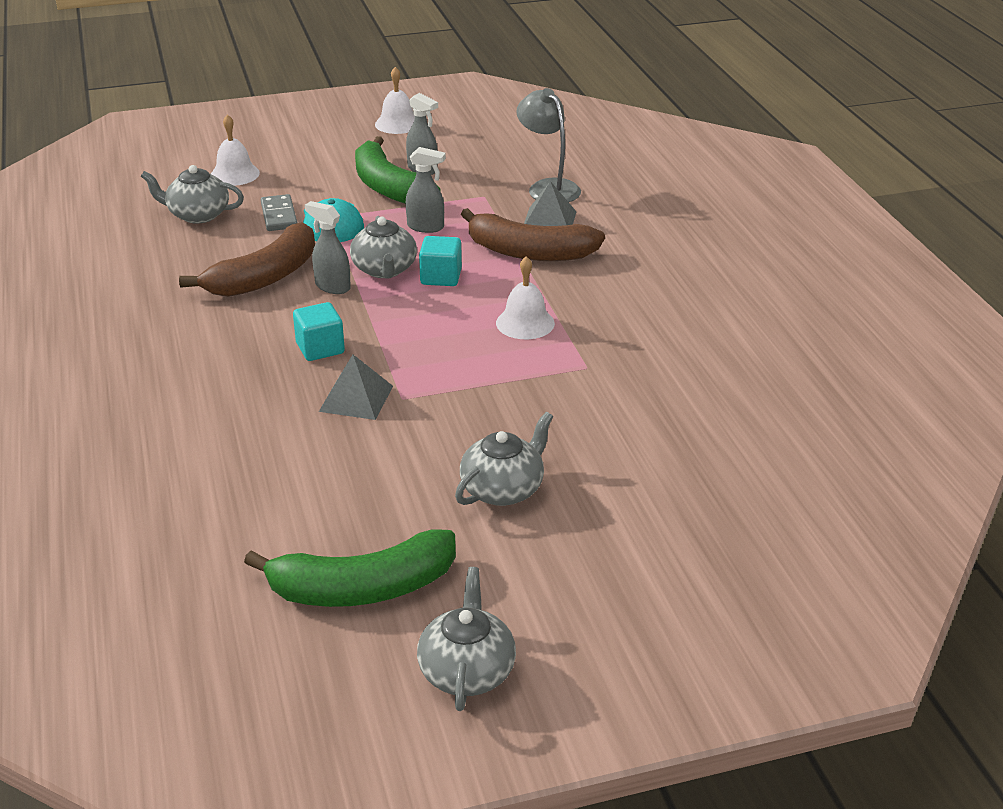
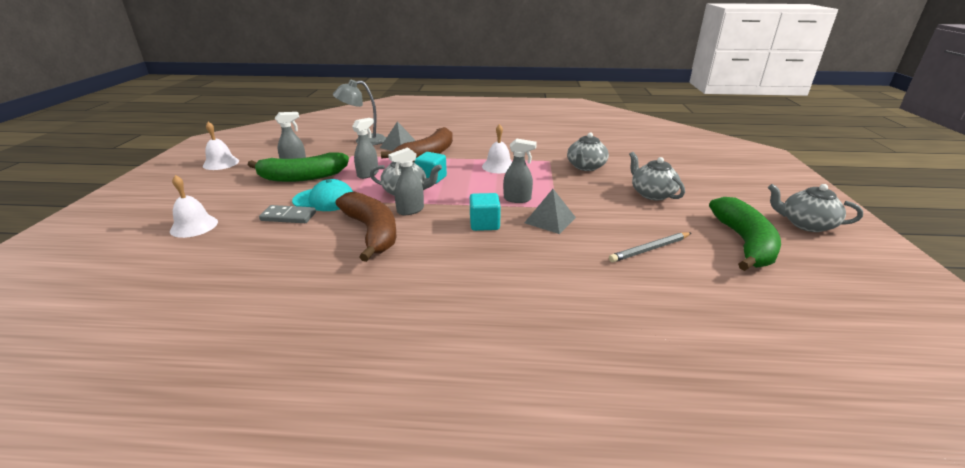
camera: 70 degrees left, 5 degrees down
(197, 215) = (238, 249): grey teapot -> grey teapot (585, 167)
(306, 493) = (650, 249): none -> grey pencil
(410, 361) = (517, 199): none -> grey spray bottle

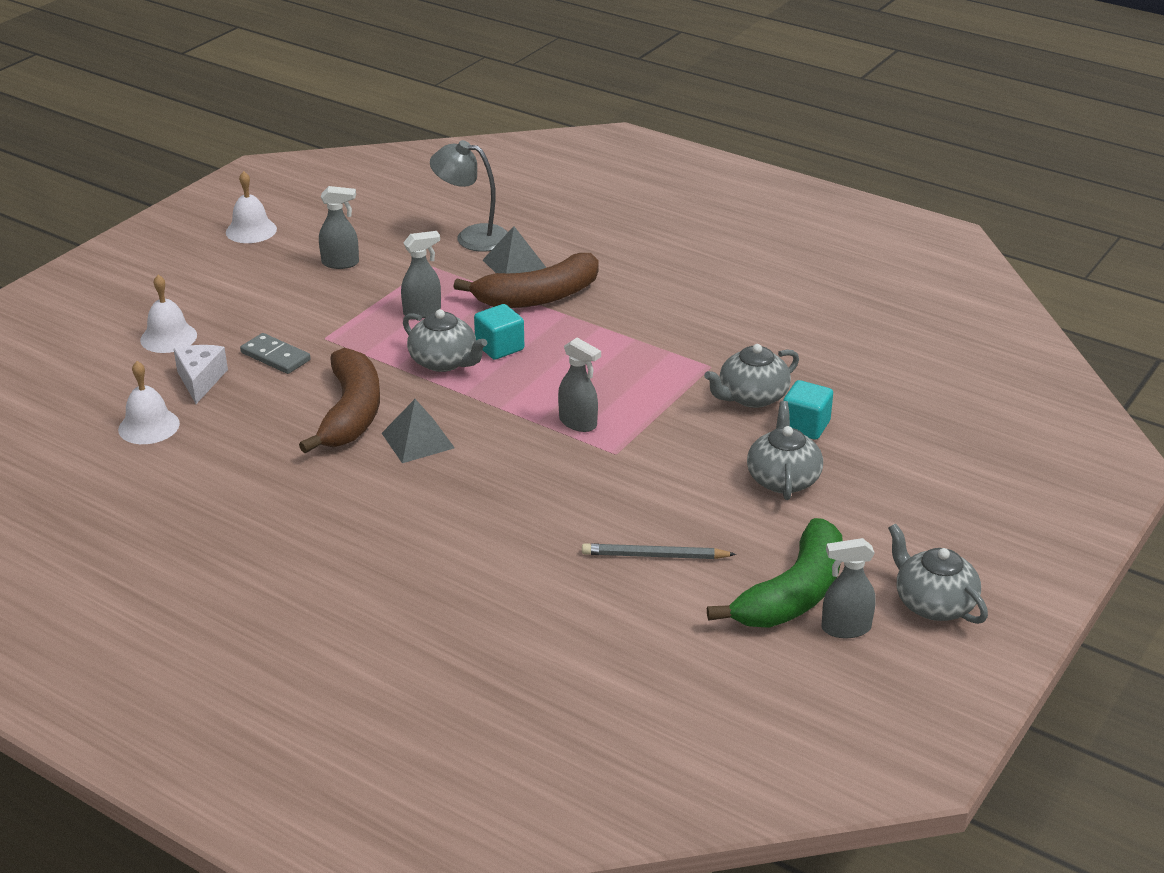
camera: 30 degrees right, 5 degrees up
(238, 244) = (200, 380): none -> white cheese
(302, 177) = (335, 291): green banana -> none
(324, 200) = (334, 342): turquoise cap -> none
(410, 210) = (422, 395): grey spray bottle -> grey spray bottle (845, 628)
(484, 224) = (493, 447): turquoise cube -> turquoise cube (805, 426)
(498, 166) = (619, 354): white bell -> white bell (149, 426)
(550, 220) = (582, 470): grey pyramid -> grey pyramid (418, 440)

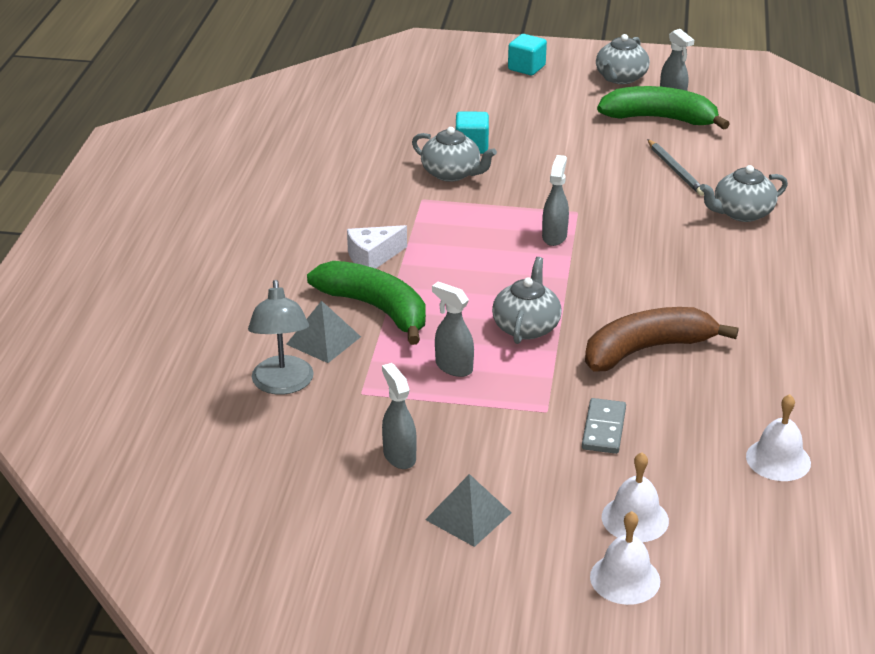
camera: 115 degrees left, 0 degrees up
(200, 380) = (683, 460): white cheese -> white cheese (372, 257)
(251, 230) = (372, 559): white bell -> white bell (625, 578)
(418, 440) = (649, 303): grey pyramid -> grey pyramid (468, 516)
(499, 347) = (478, 304): turquoise cube -> turquoise cube (526, 68)
(538, 297) = (376, 309): brown banana -> green banana
(783, 479) = (544, 143): grey teapot -> grey teapot (741, 213)

